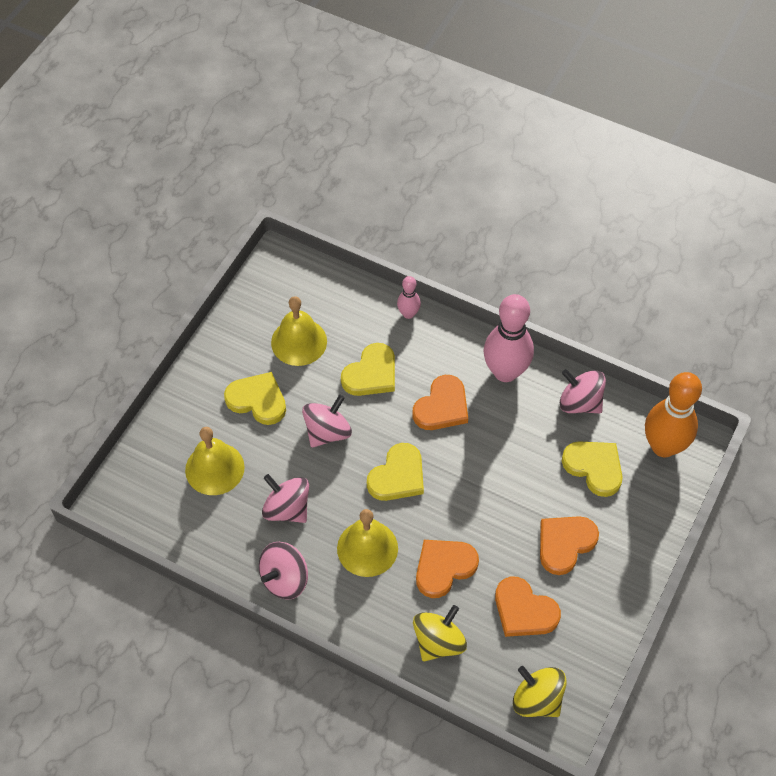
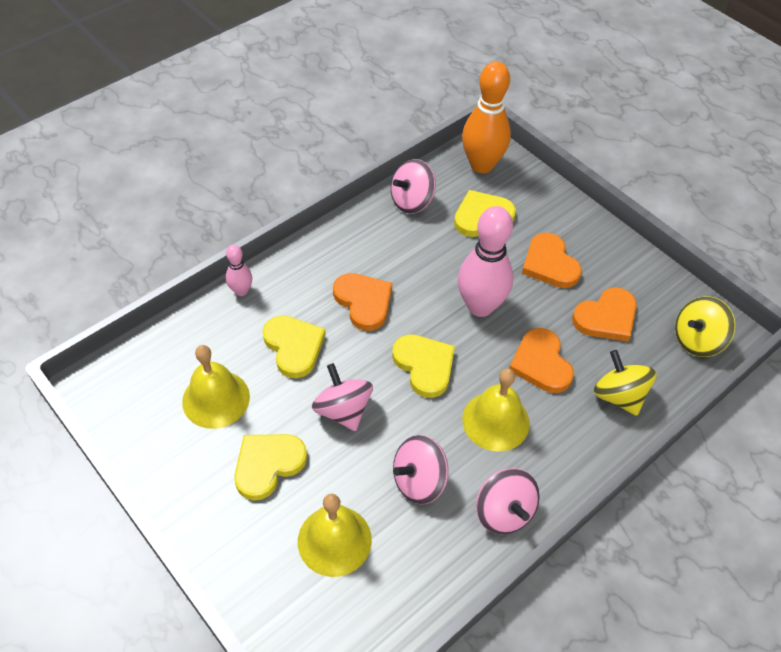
camera: 70 degrees left, 5 degrees down
(505, 372) = (351, 240): pink bowling pin -> pink bowling pin (480, 306)

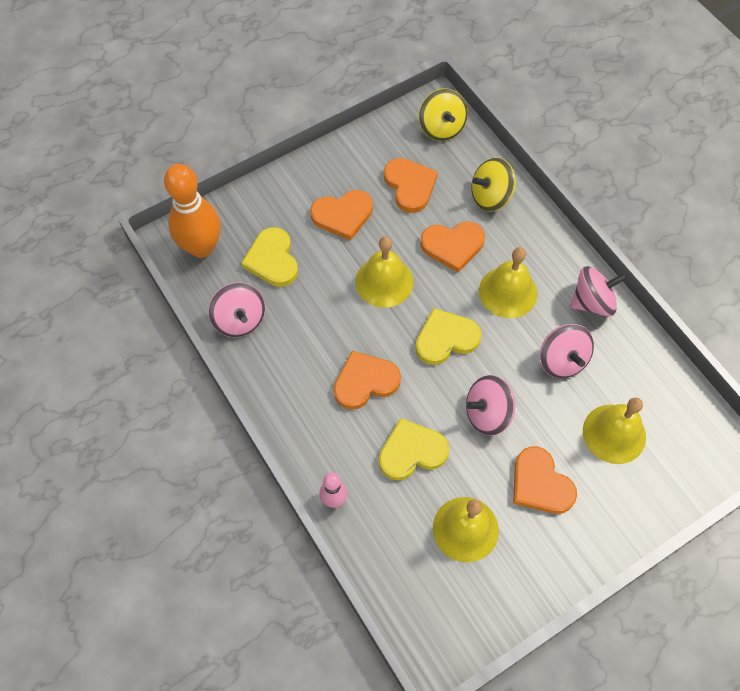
camera: 80 degrees left, 10 degrees up
(268, 465) = (540, 484): yellow heart -> orange heart
(480, 306) = (384, 281): pink bowling pin -> yellow bell

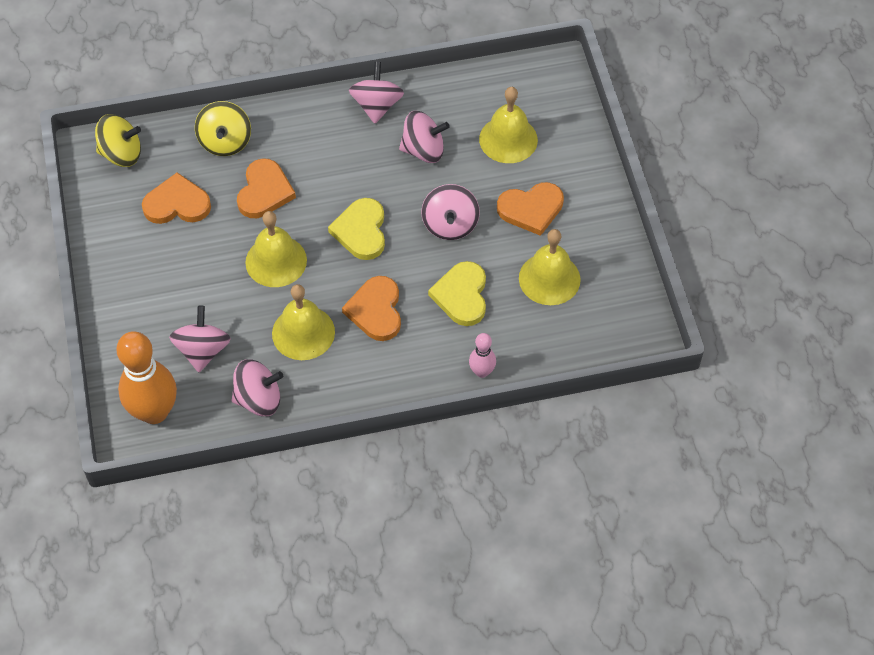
camera: 70 degrees left, 5 degrees down
(272, 260) = (203, 350): yellow heart -> pink spinning top
(343, 215) = (181, 272): orange heart -> none
(508, 292) = (335, 165): yellow bell -> yellow bell (303, 332)

